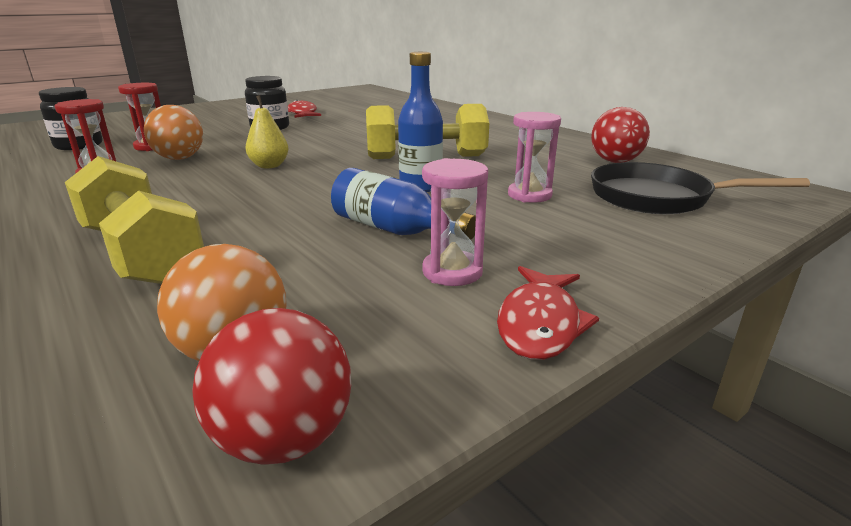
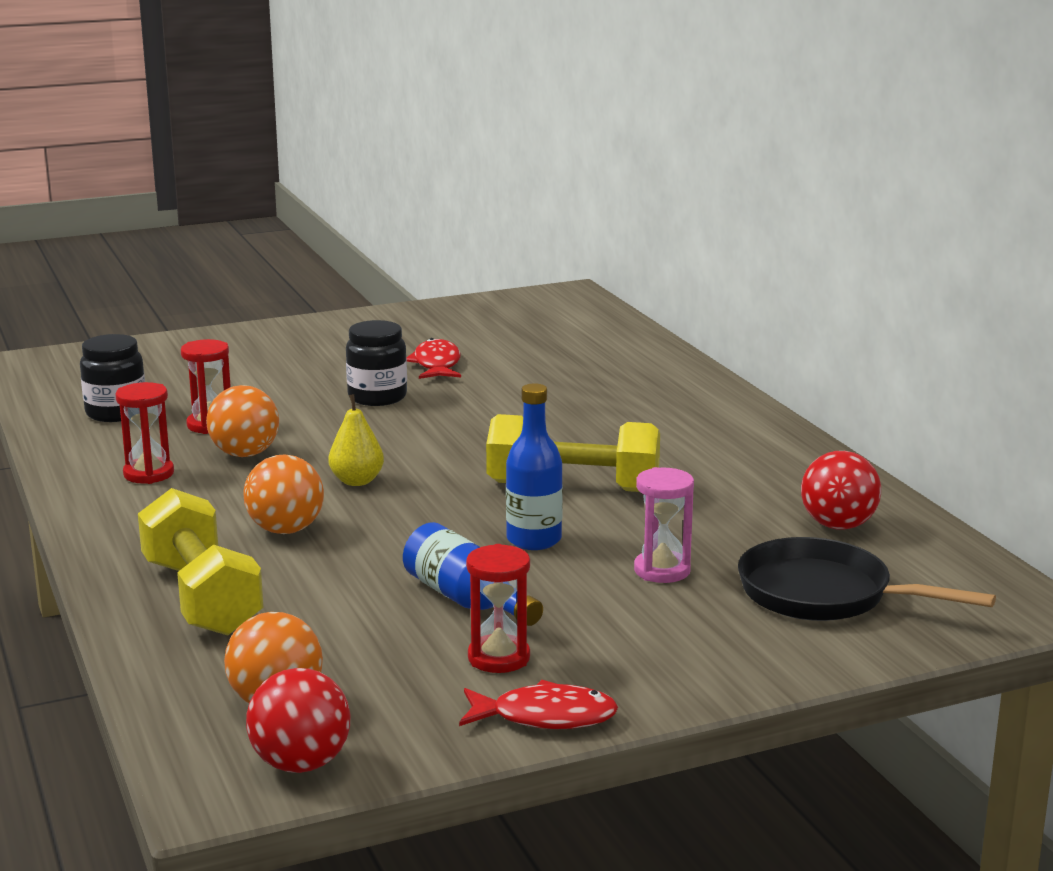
camera: 15 degrees right, 5 degrees down
(219, 198) = (285, 530): none -> orange ball
(452, 272) = (498, 658): pink hourglass -> red hourglass
(540, 323) = (545, 717): red fish -> red fish turned 120 degrees counterclockwise

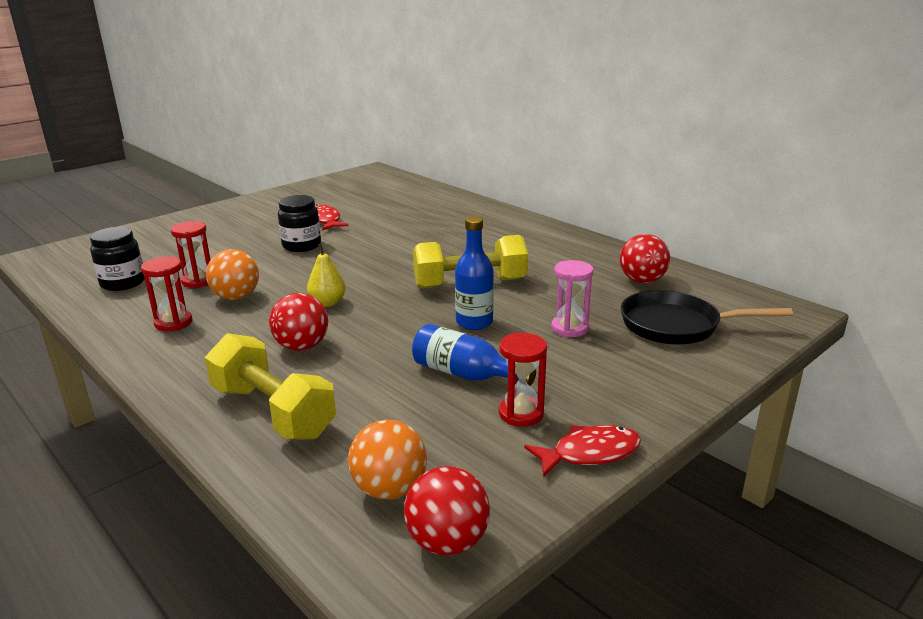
camera: 20 degrees left, 5 degrees up
(285, 530) = (302, 346): orange ball -> red ball

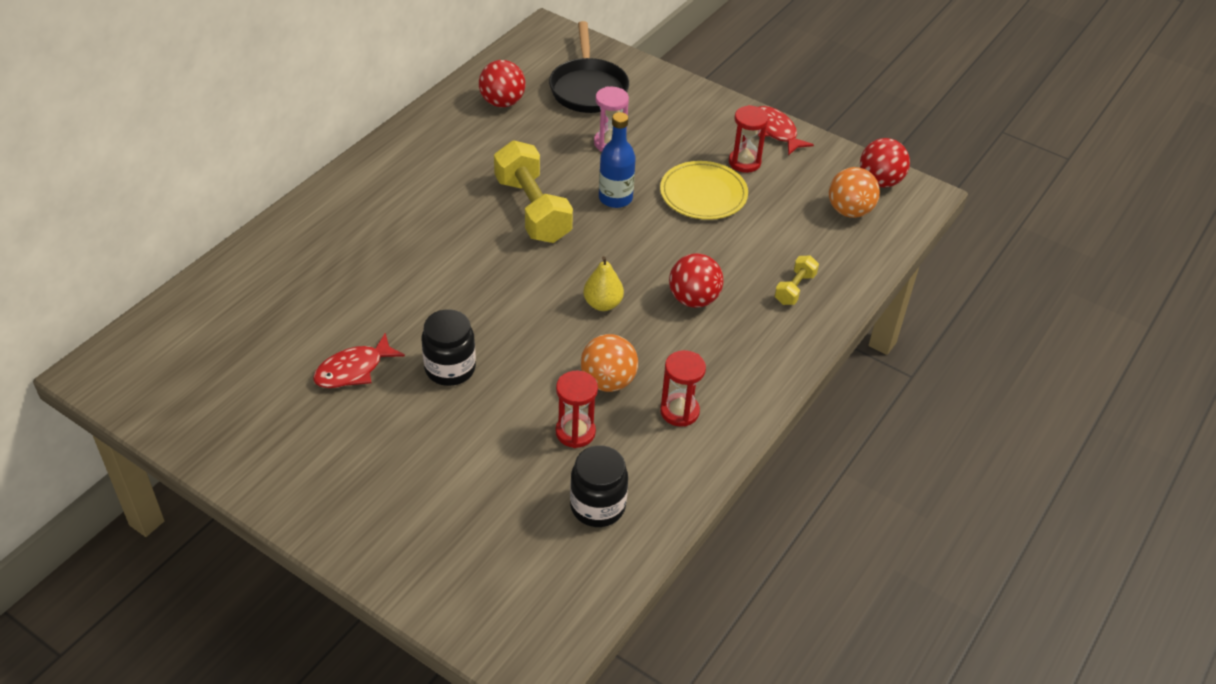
camera: 105 degrees left, 20 degrees up
(273, 411) = (795, 289): yellow dumbbell -> yellow dumbbell, size x0.49
(465, 374) = (703, 194): blue bottle -> yellow plate

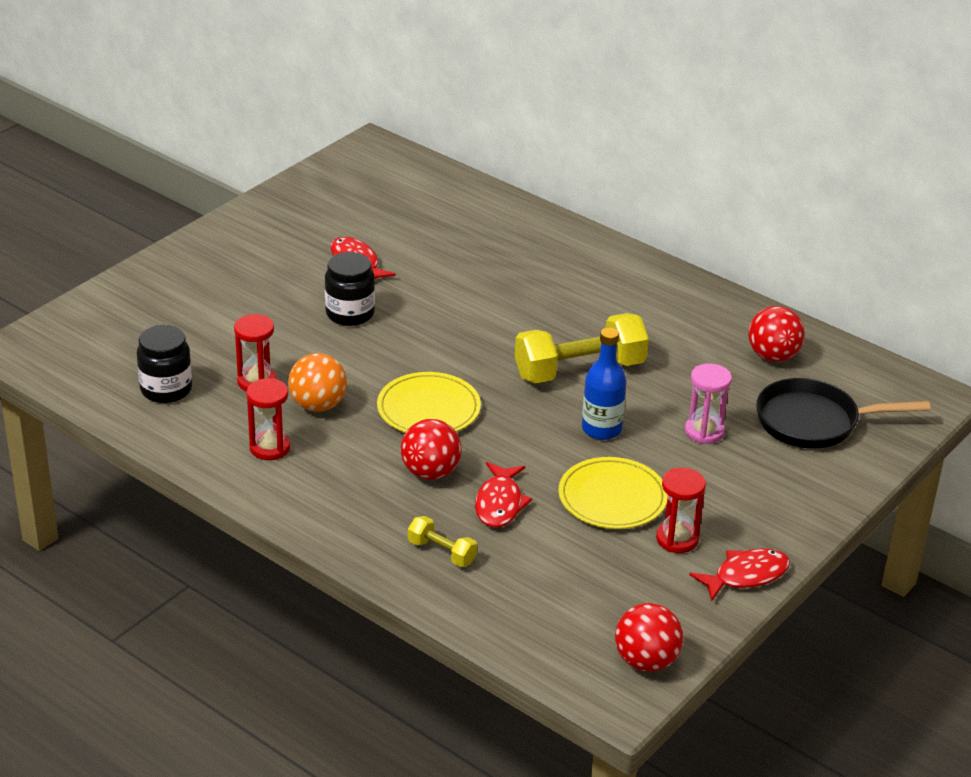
camera: 95 degrees right, 10 degrees down
(602, 304) = (428, 409): yellow pear -> yellow plate
(725, 256) = (499, 503): none -> red fish
(849, 211) = (583, 621): orange ball -> none

